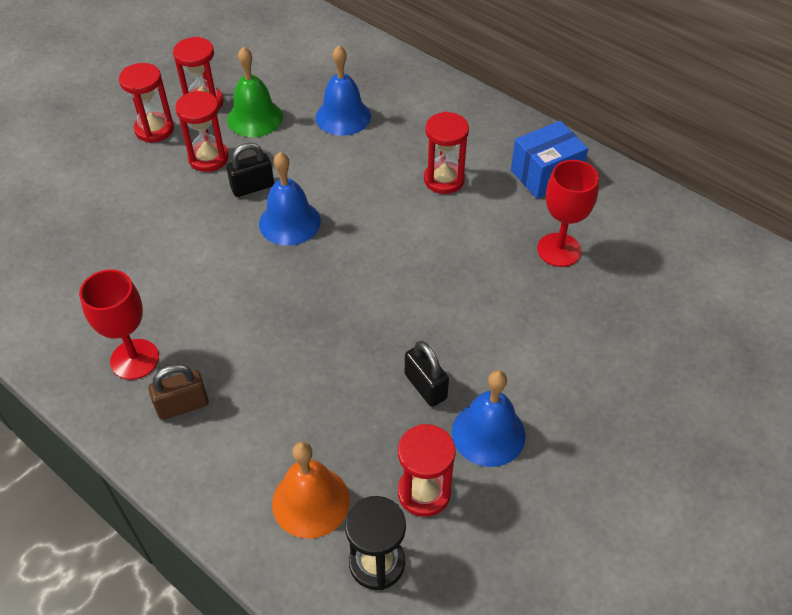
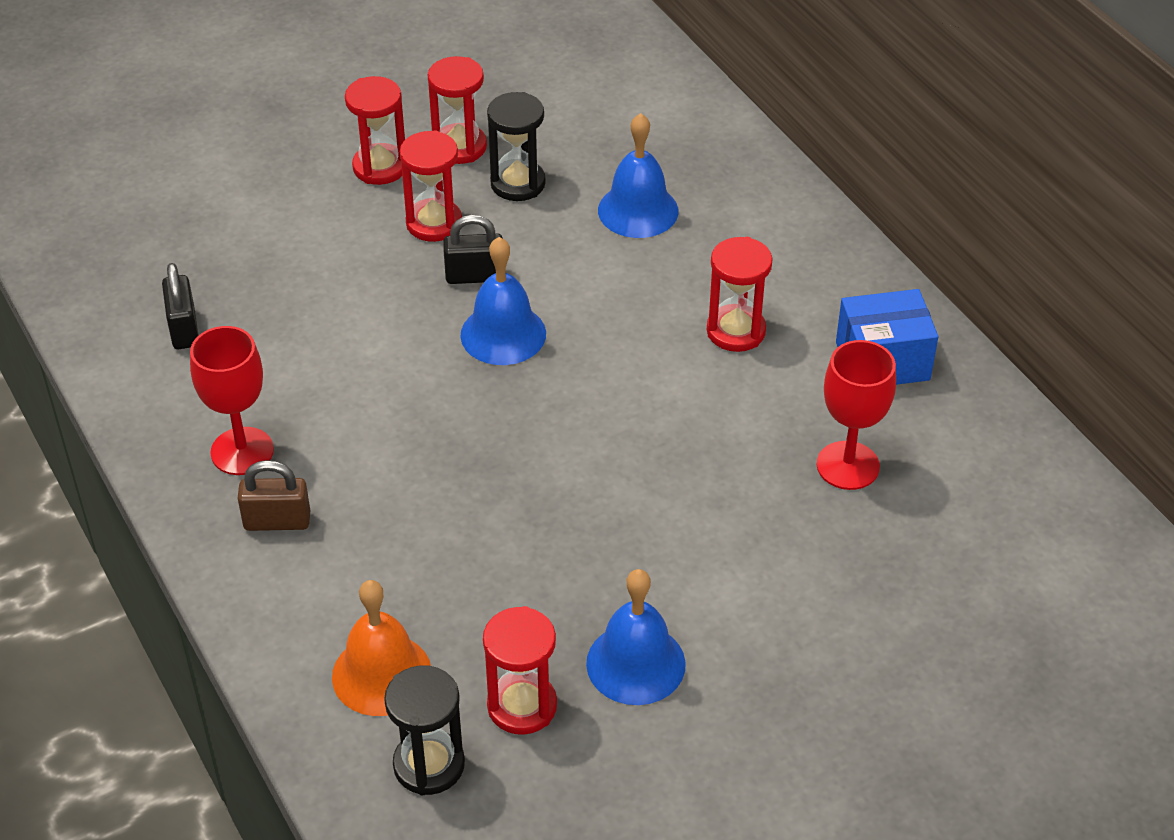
camera: 20 degrees right, 5 degrees down
(255, 118) = (518, 183): green bell -> black hourglass
(425, 386) = (583, 585): black padlock -> black padlock (184, 329)

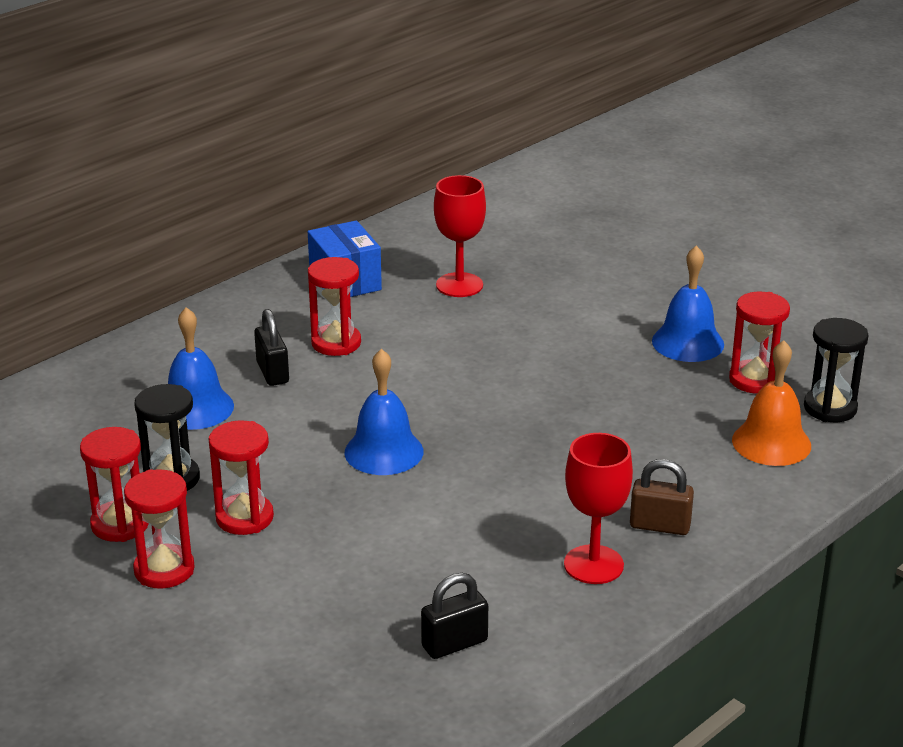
camera: 105 degrees left, 15 degrees down
(277, 521) = (660, 526): brown padlock -> brown padlock turned 60 degrees counterclockwise
(475, 276) = (313, 480): black padlock -> black padlock (272, 372)

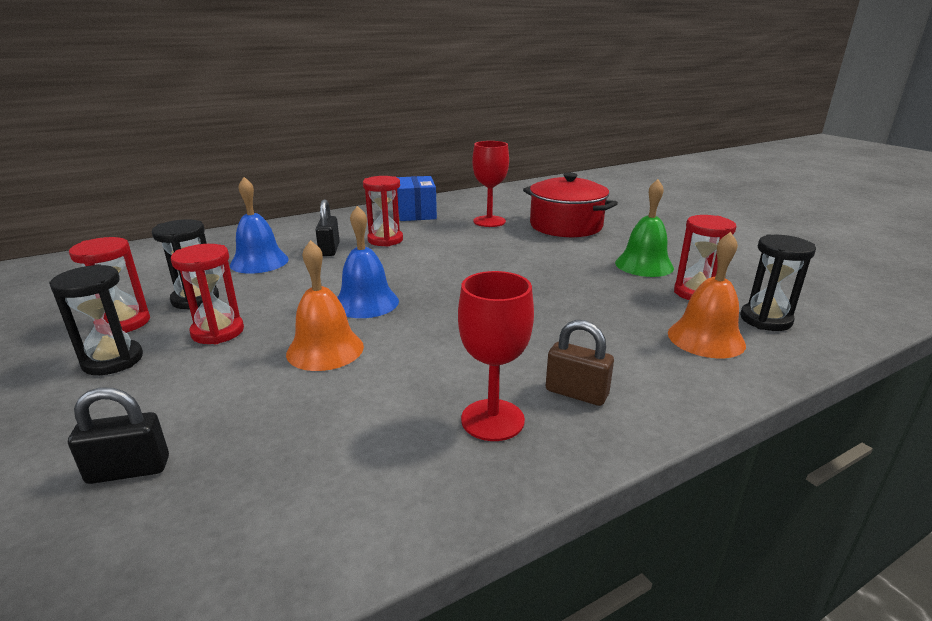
camera: 15 degrees right, 5 degrees down
(164, 570) = (113, 361): red hourglass -> black hourglass
(383, 520) = (325, 349): none -> orange bell
(454, 644) = (296, 480): black padlock -> black padlock (129, 470)
(568, 281) = (566, 226): none -> red pot
(688, 342) = (644, 265): blue bell -> green bell

